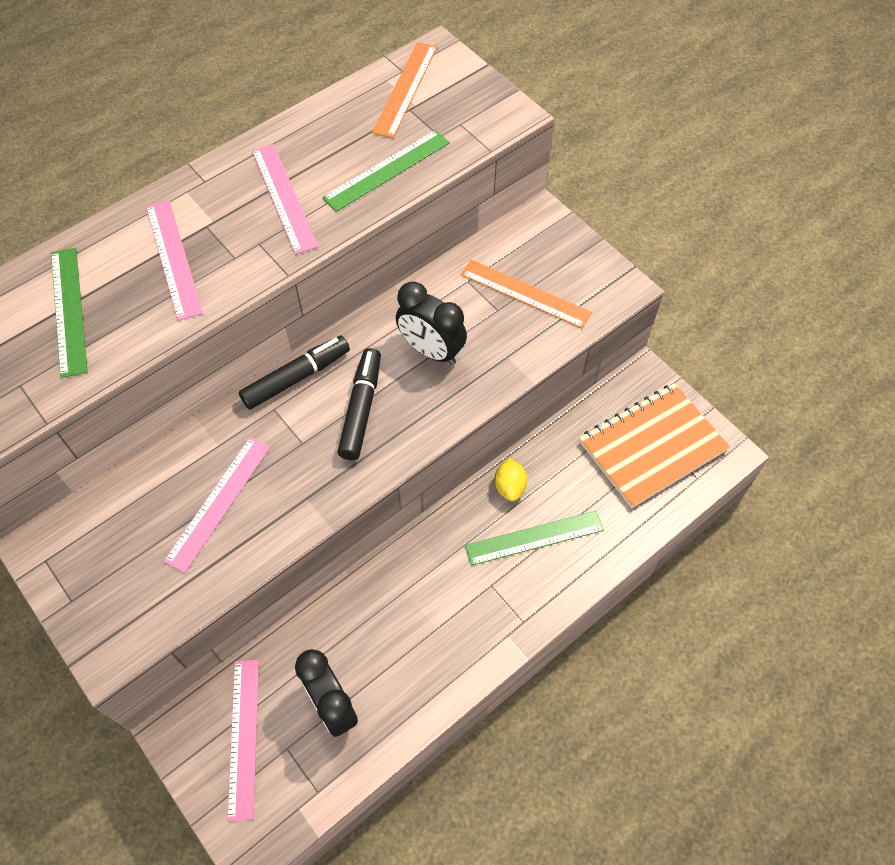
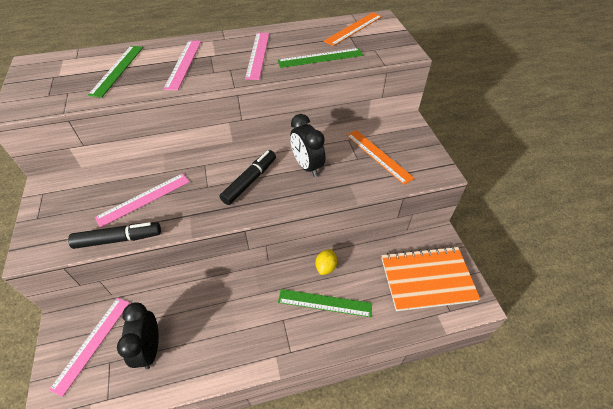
camera: 25 degrees right, 10 degrees down
(296, 378) = (226, 154): black marker -> black marker (118, 239)

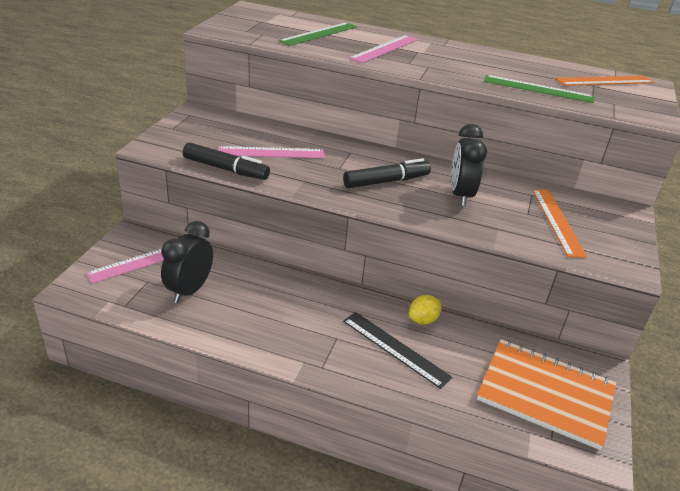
camera: 30 degrees right, 15 degrees down
(258, 55) = (468, 66): pink ruler -> none
(325, 302) = (395, 348): green ruler -> black ruler

